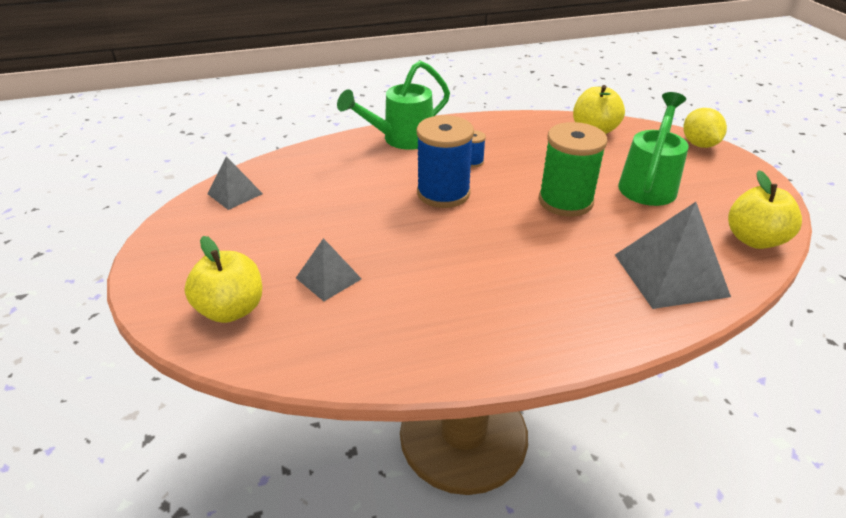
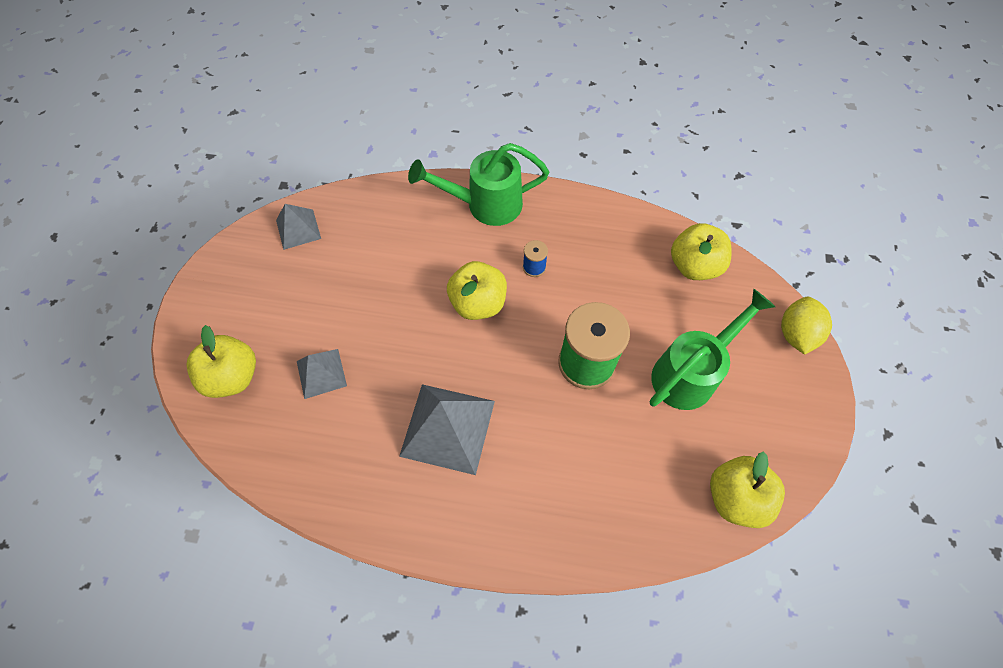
camera: 25 degrees right, 25 degrees up
(443, 193) = (478, 303): blue spool -> yellow apple
(670, 275) = (614, 503): grey pyramid -> grey pyramid (447, 428)

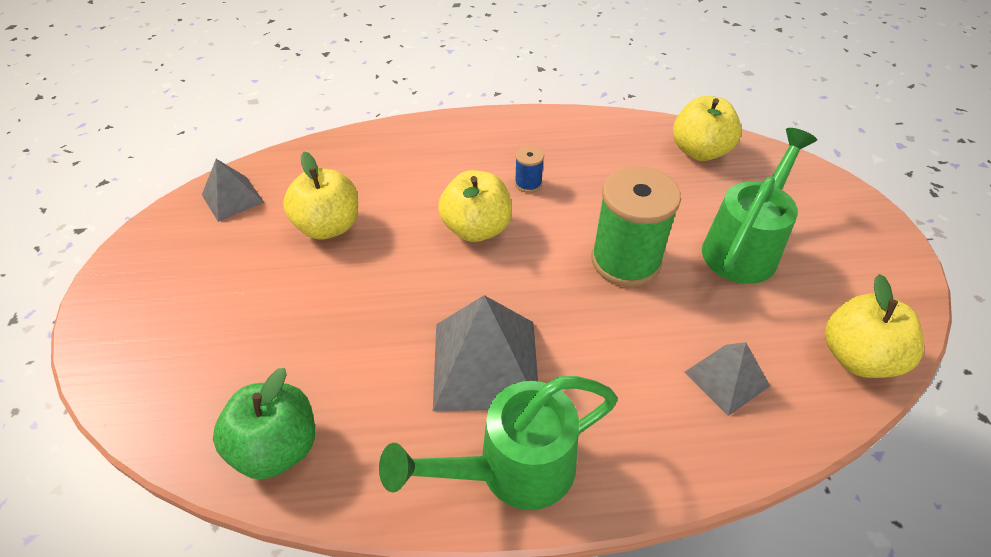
camera: 15 degrees left, 15 degrees down
(233, 376) = (178, 370): yellow apple -> yellow apple (328, 226)
(287, 456) = (277, 447): none -> green apple
(321, 373) = (300, 340): grey pyramid -> grey pyramid (726, 378)
(485, 204) = (451, 138): green watering can -> green watering can (512, 469)
(796, 334) = (834, 189): yellow lemon -> none

